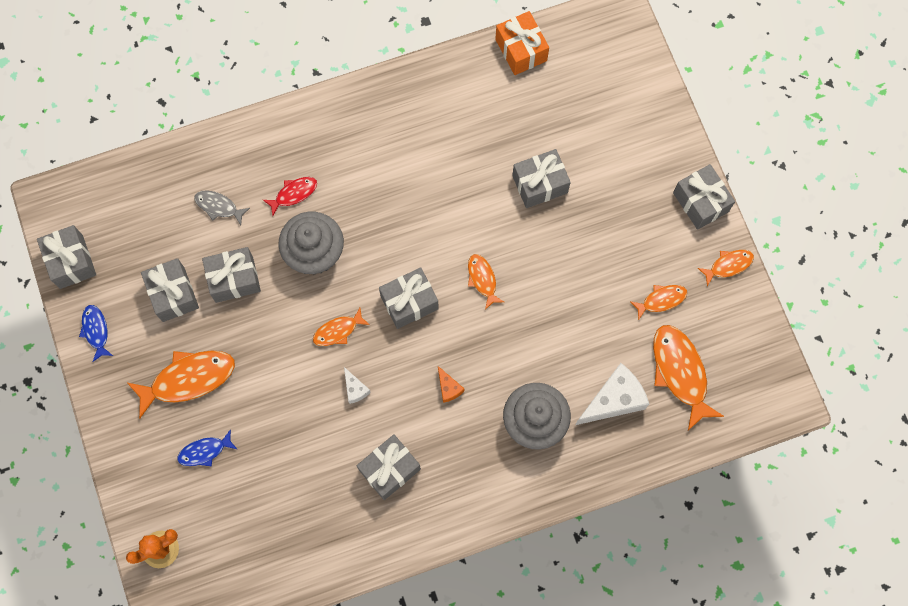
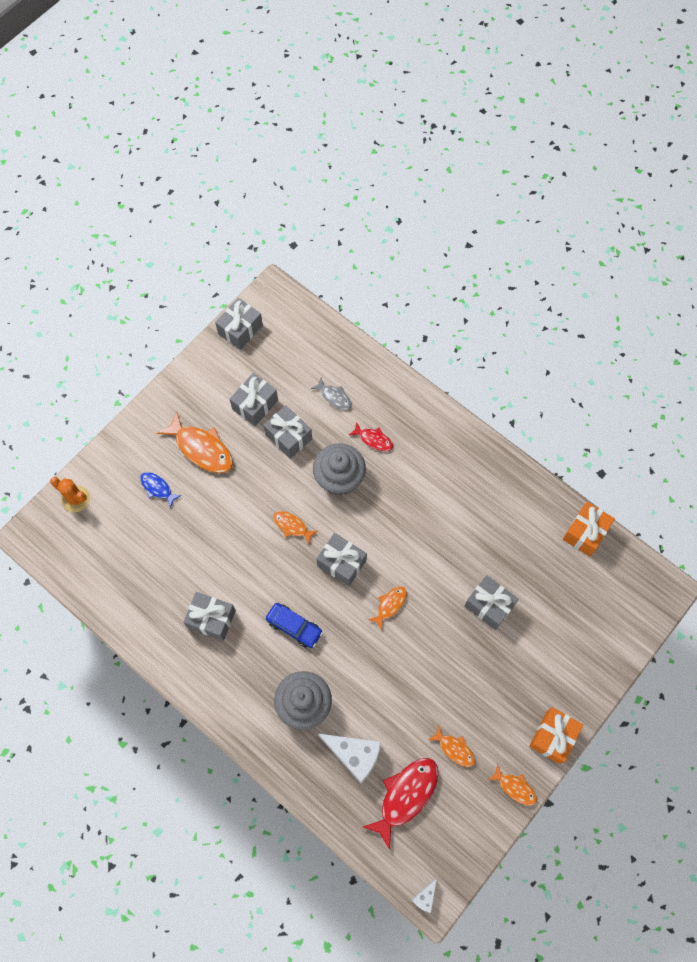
camera: 60 degrees right, 5 degrees down
(96, 331) = (202, 372): blue fish -> none
(219, 206) = (334, 397): grey fish -> grey fish turned 135 degrees clockwise
(355, 389) = (256, 562): white cheese -> white cheese (425, 897)
(448, 388) = (294, 627): orange cheese -> blue car
(680, 373) = (405, 796): orange fish -> red fish
(700, 202) = (553, 737): grey gift -> orange gift

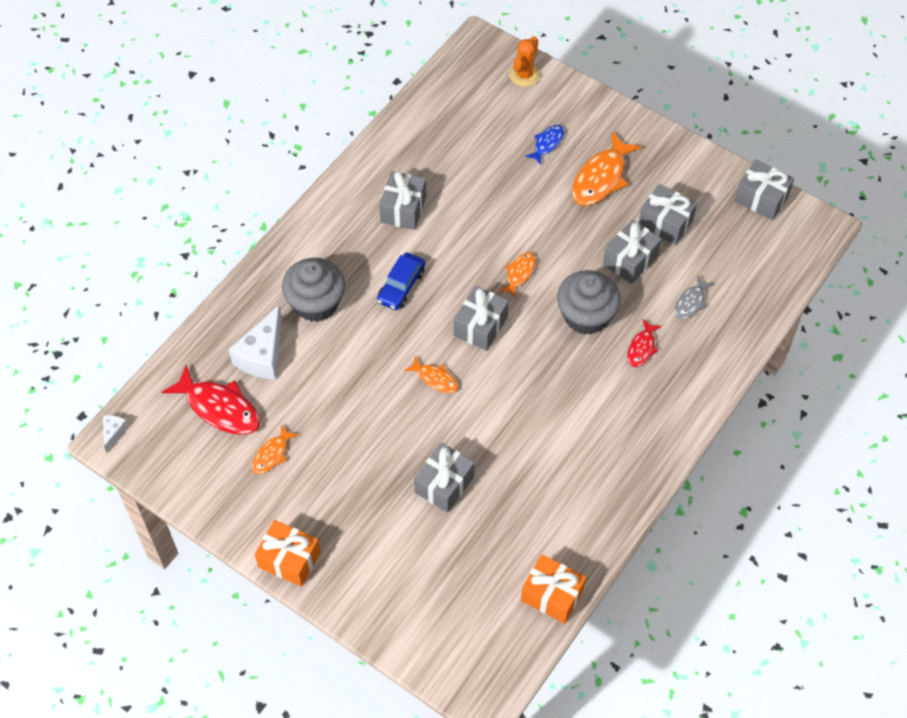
camera: 85 degrees right, 10 degrees down
(425, 897) = (113, 433): white cheese -> white cheese turned 75 degrees clockwise
(515, 787) = (230, 519): orange fish -> none

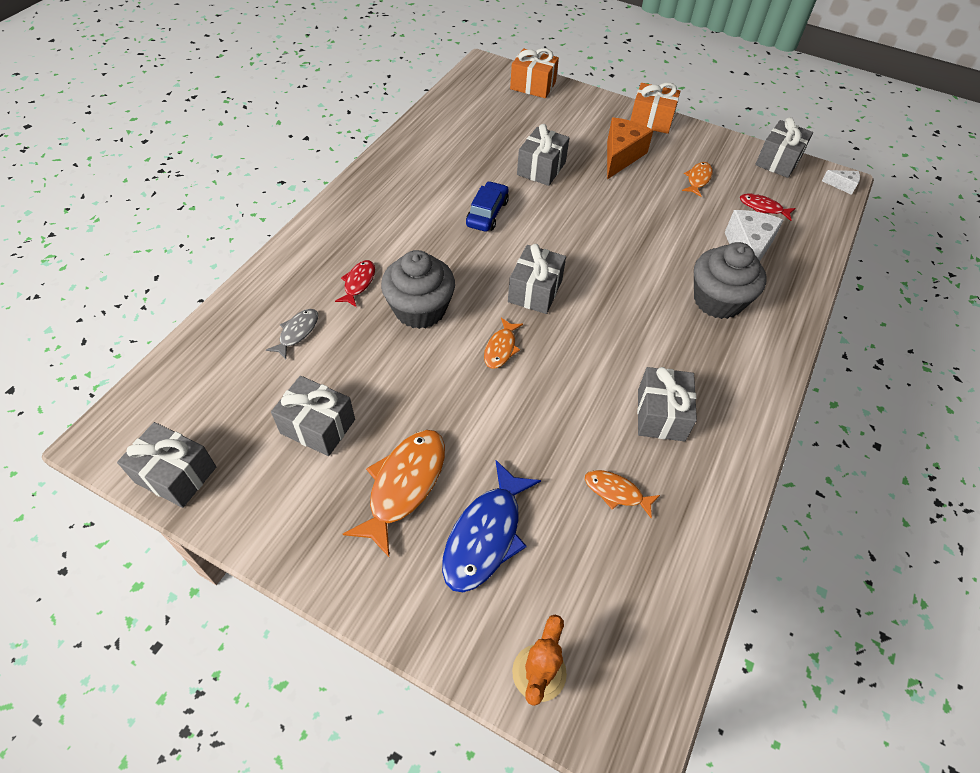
camera: 170 degrees right, 5 degrees down
(113, 433) = (842, 185): white cheese -> white cheese turned 75 degrees counterclockwise
(219, 408) = (763, 208): red fish -> red fish, size x0.55
(347, 498) = (621, 156): none -> orange cheese
(401, 286) = (632, 324): blue car -> blue car (487, 213)
(435, 379) = (570, 242): orange fish -> orange fish (616, 492)
(547, 143) = (486, 535): blue fish -> blue fish, size x1.83
(552, 595) = (441, 112): orange gift -> orange gift (533, 86)
(630, 260) = (367, 375): grey gift -> grey gift (778, 161)

